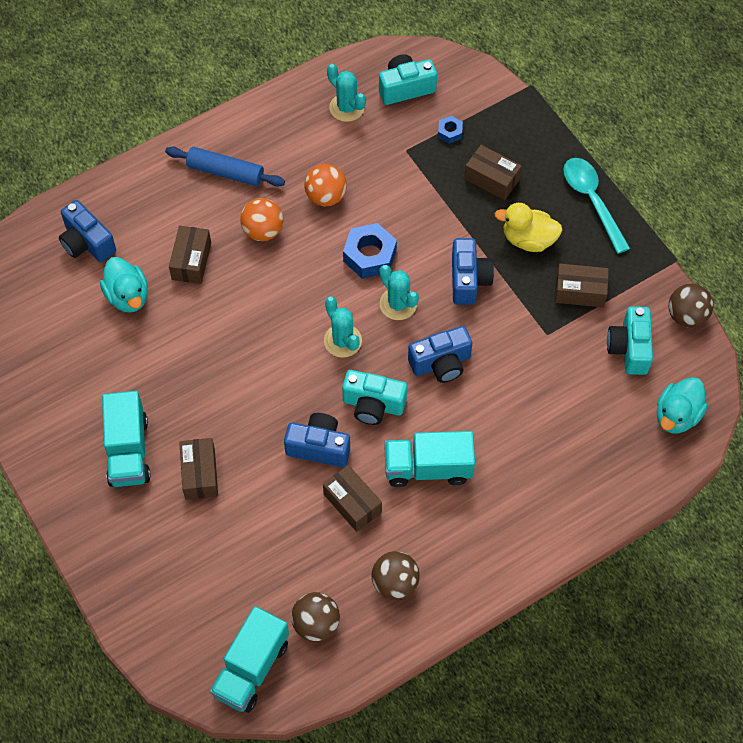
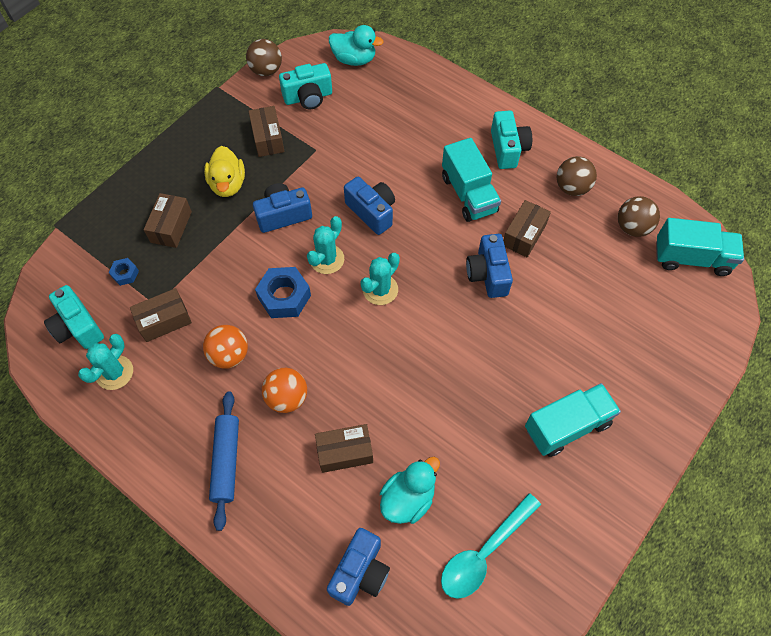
camera: 110 degrees left, 0 degrees up
(200, 474) = (557, 356): brown box -> brown box (164, 320)
(373, 405) = (431, 248): turquoise camera -> turquoise camera (507, 149)
(592, 201) = (174, 151): turquoise spoon -> turquoise spoon (484, 552)

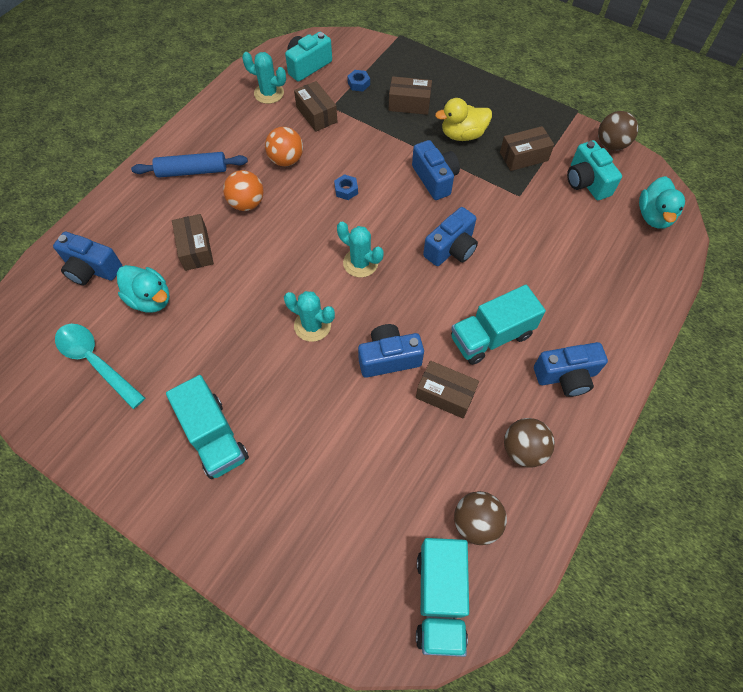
camera: 85 degrees right, 0 degrees up
(284, 297) = (346, 190): blue nut -> blue nut, size x0.52
(327, 259) = (390, 217): turquoise cactus -> turquoise cactus (312, 325)
(507, 149) = (566, 376): turquoise camera -> blue camera

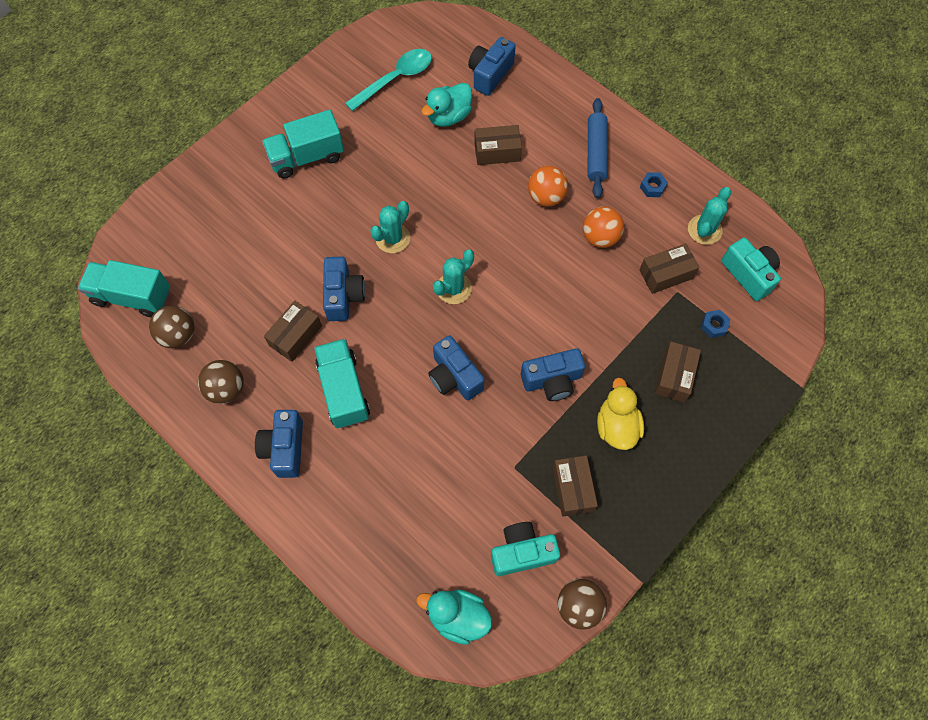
camera: 100 degrees right, 5 degrees up
(346, 190) = (549, 289): blue nut -> blue nut (652, 187)

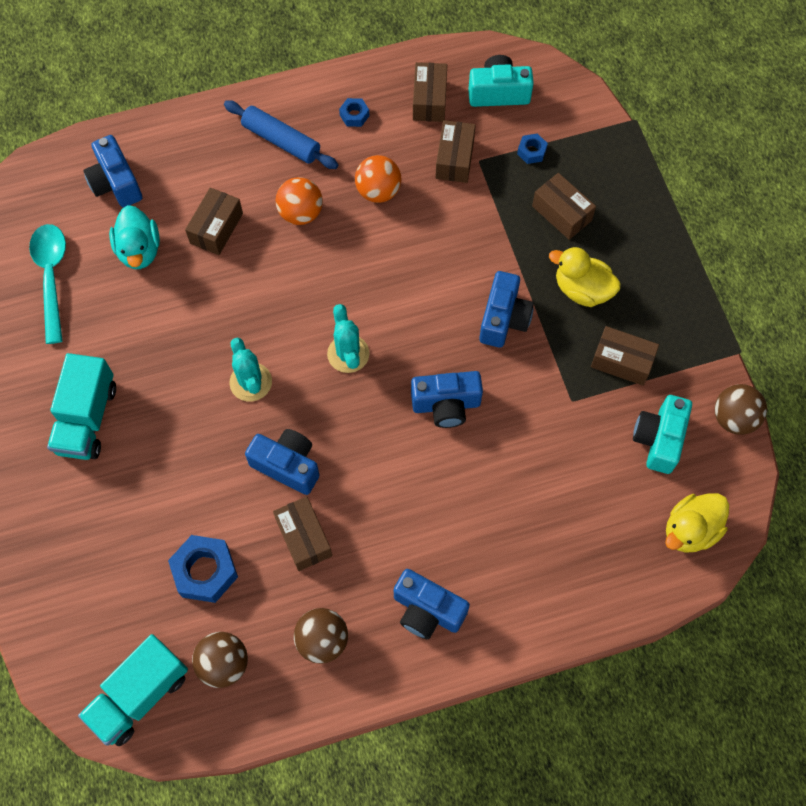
camera: 60 degrees left, 0 degrees up
(237, 287) = (205, 571): none -> blue nut
(343, 390) = (397, 519): turquoise truck -> none
(457, 616) = (690, 530): turquoise duck -> yellow duck
(704, 230) = (429, 100): turquoise cactus -> brown box

